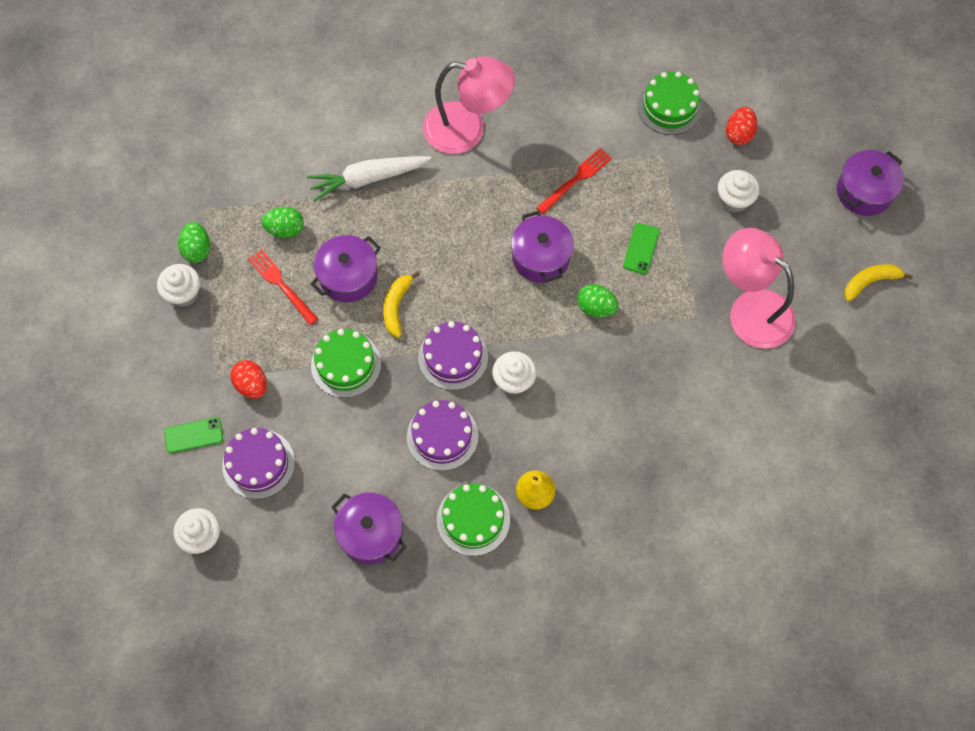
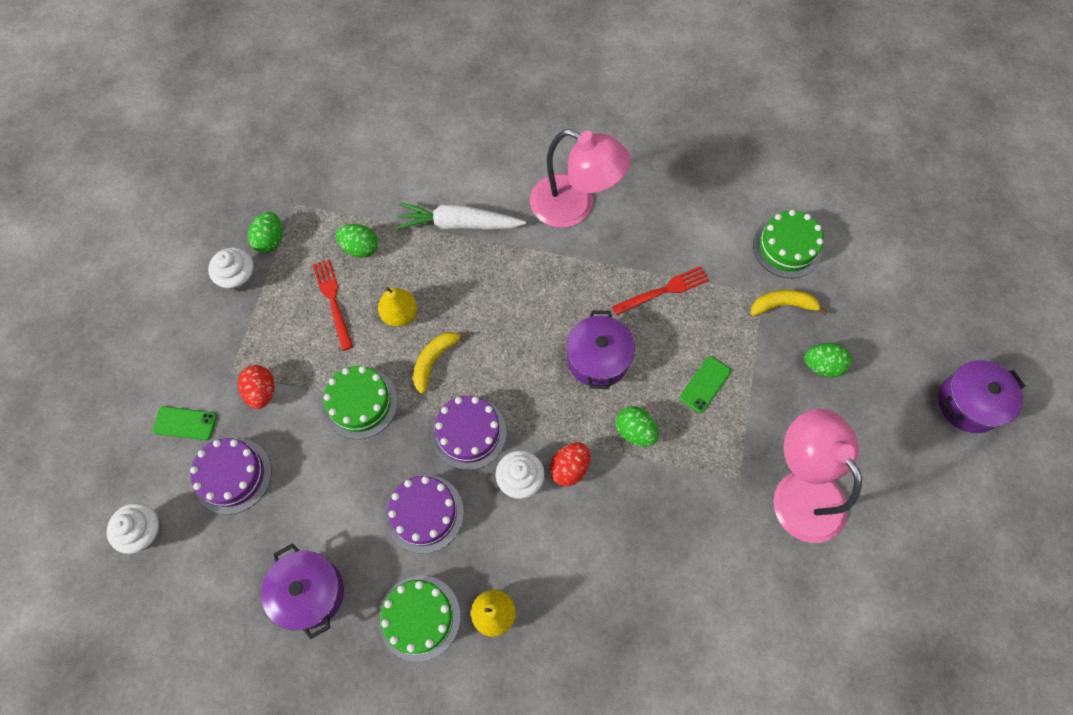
camera: 20 degrees right, 0 degrees up
(348, 277) = (400, 314): purple pot -> yellow pear
(734, 200) = (822, 365): white cupcake -> green egg
(739, 134) = (851, 298): red egg -> red egg (569, 468)
(870, 282) = (944, 506): yellow banana -> yellow banana (782, 305)

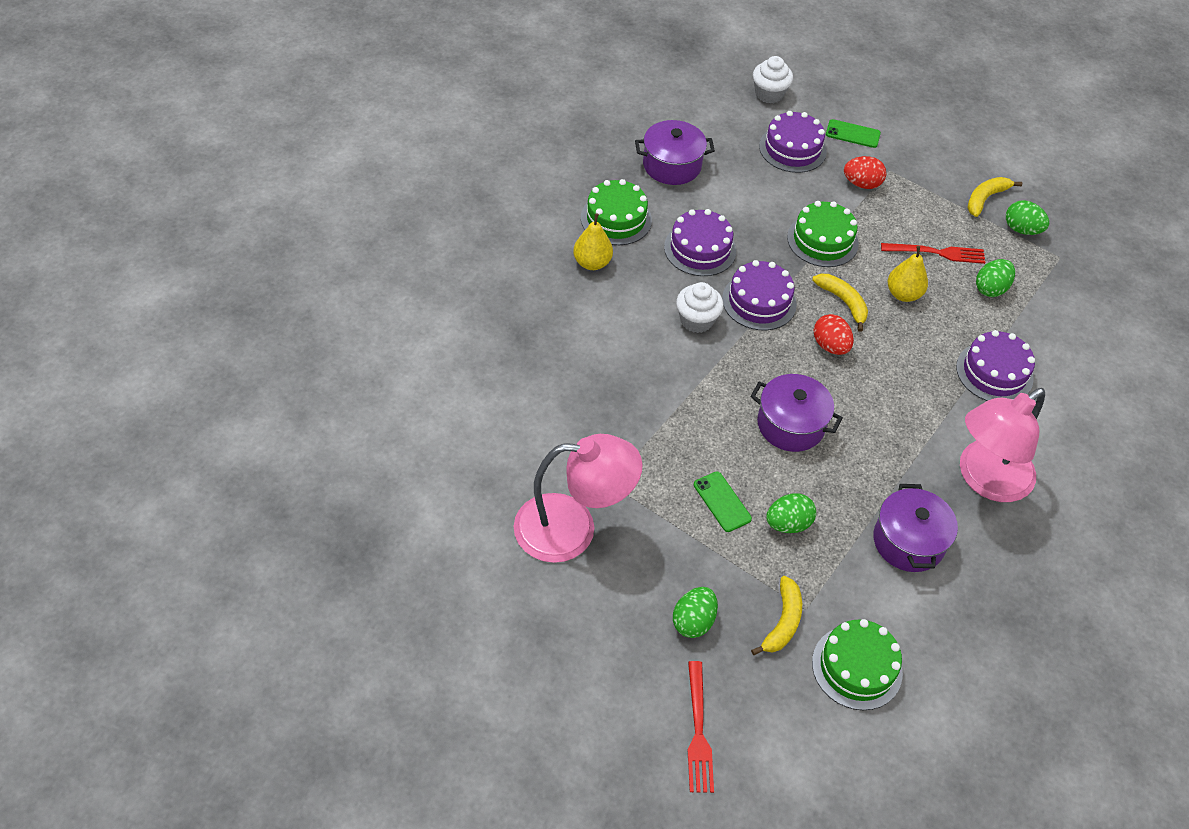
camera: 110 degrees right, 15 degrees down
(185, 423) = (852, 134): green phone -> green phone turned 75 degrees clockwise
(239, 278) = (985, 199): white cupcake -> yellow banana
(459, 224) = (994, 372): white carrot -> purple cake
(569, 468) = (689, 358): red egg -> red egg (830, 346)
(635, 431) = (700, 422): green egg -> green egg (788, 524)
(664, 290) = (847, 516): red fork -> red fork (698, 733)
(968, 403) = (578, 749): purple pot -> purple pot (908, 541)

